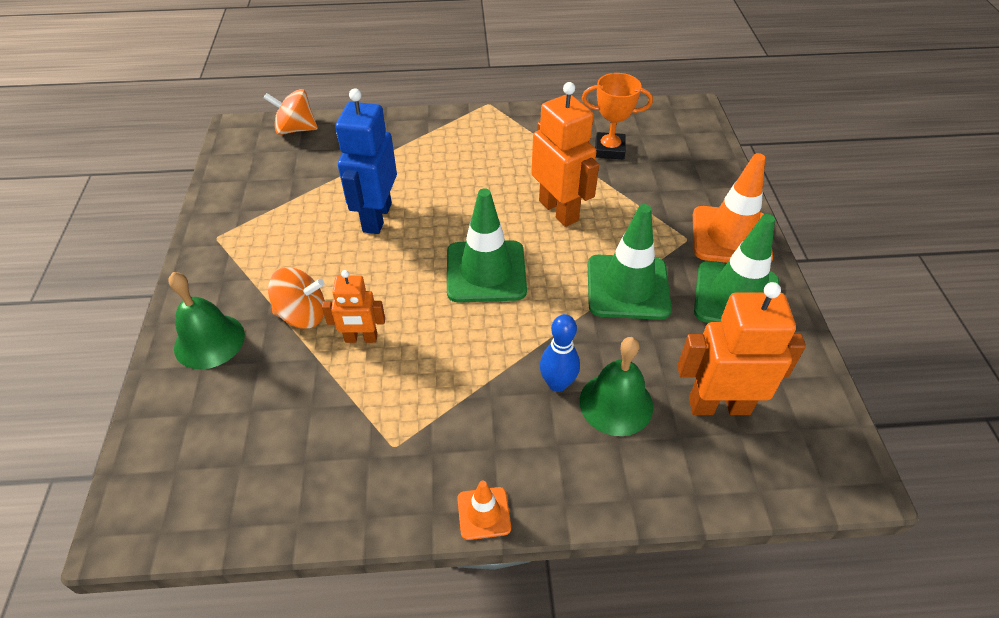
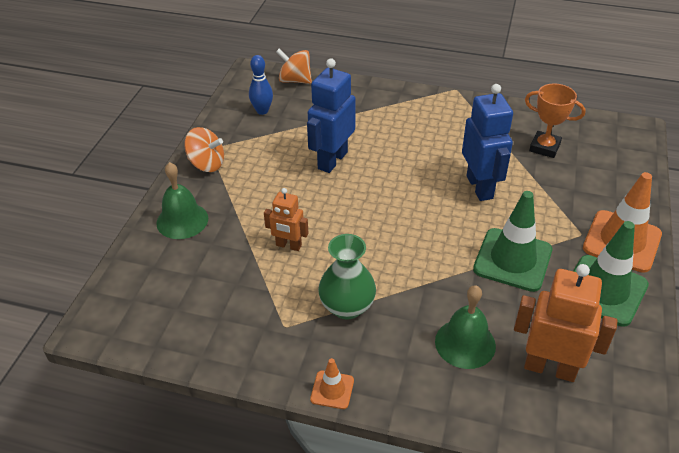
camera: 20 degrees right, 5 degrees down
(302, 315) = (252, 218): orange spinning top -> orange spinning top (206, 164)
(462, 398) = (347, 307): none -> green vase
(486, 271) = (401, 220): green traffic cone -> none
(557, 384) = (424, 316): blue bowling pin -> blue bowling pin (262, 111)
(559, 210) = (480, 187): orange robot -> blue robot

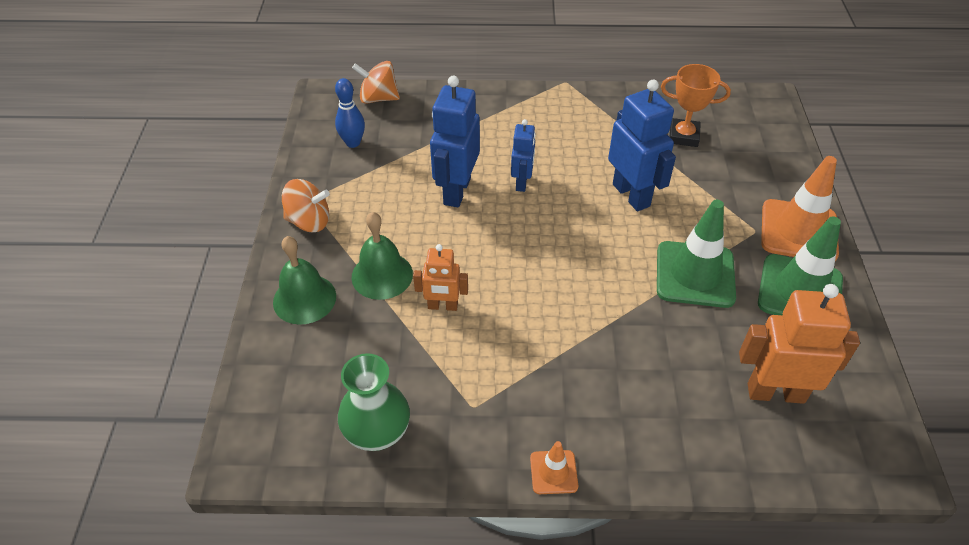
camera: 15 degrees left, 5 degrees up
(347, 307) = (535, 368): green vase -> green vase (377, 432)
(389, 162) = (522, 182): none -> blue robot
(465, 343) = (678, 383): green bell -> green bell (382, 275)

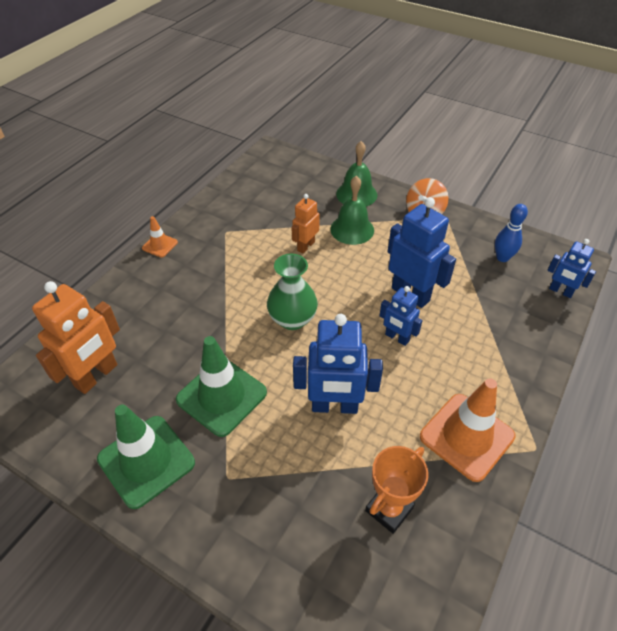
camera: 120 degrees right, 0 degrees up
(377, 432) = (244, 194): green vase -> green vase (292, 319)
(378, 98) = (560, 291): orange spinning top -> blue robot
(798, 231) = (199, 517): orange traffic cone -> orange traffic cone (466, 436)

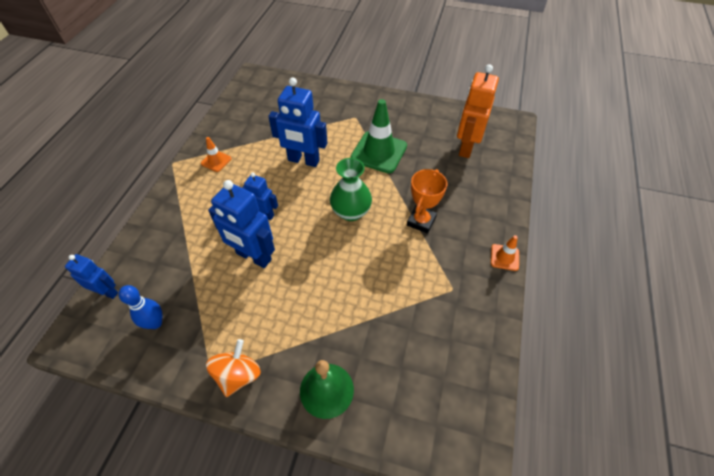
camera: 165 degrees right, 5 degrees up
(146, 461) = (403, 115): green traffic cone -> none
(305, 246) = (364, 289): orange robot -> none
(334, 406) = (303, 160): blue robot -> blue robot turned 150 degrees counterclockwise
(352, 229) = (321, 325): green bell -> none
(389, 509) = (263, 121): orange trophy -> orange trophy (421, 221)
(466, 436) = (216, 161): orange traffic cone -> orange traffic cone, size x0.49

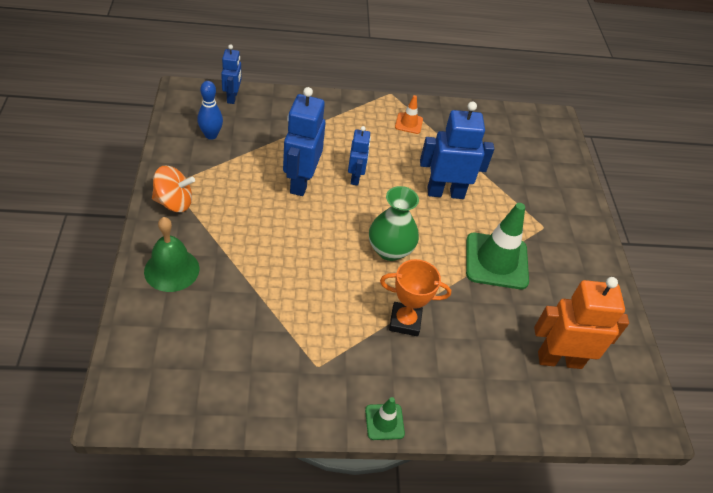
camera: 65 degrees right, 5 degrees down
(303, 160) = (445, 192): blue robot -> blue robot turned 90 degrees clockwise
(504, 257) = (384, 422): orange traffic cone -> green traffic cone

